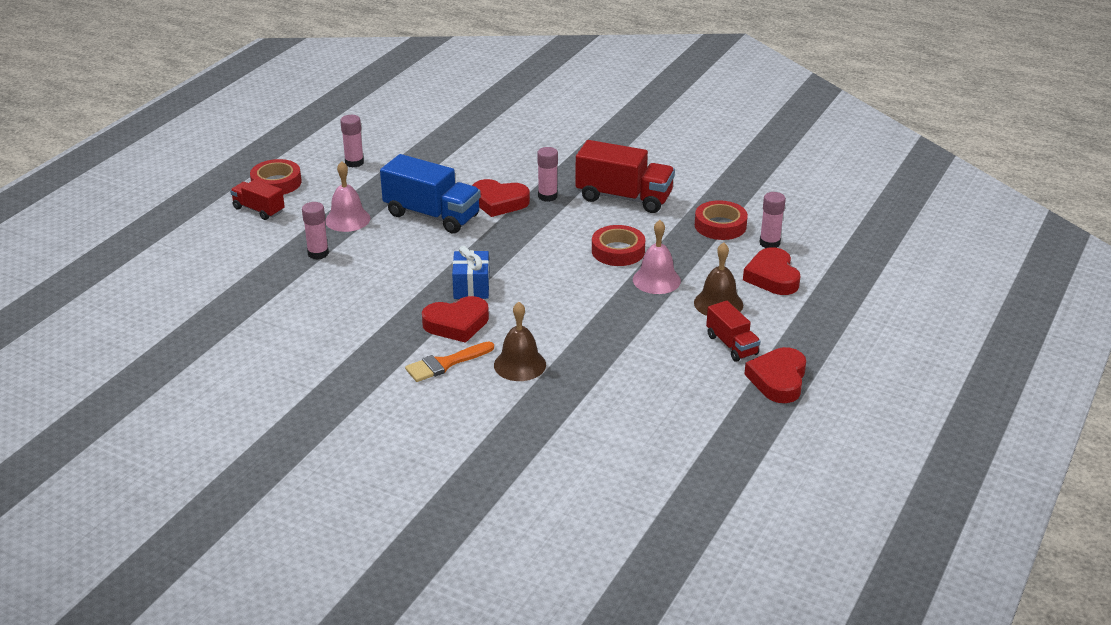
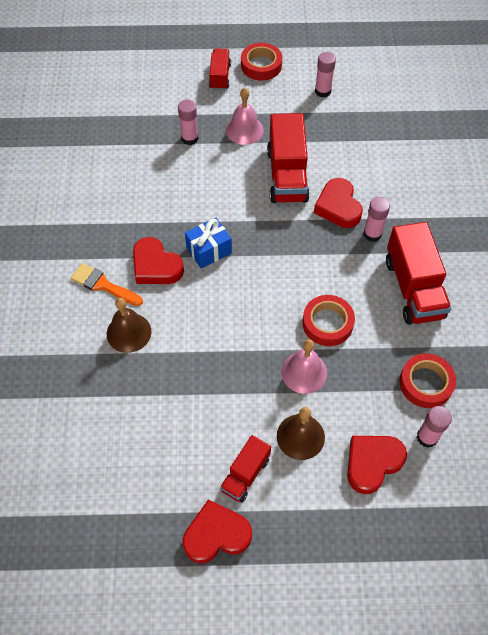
camera: 60 degrees right, 25 degrees up
(432, 215) = (287, 175): blue truck -> red truck

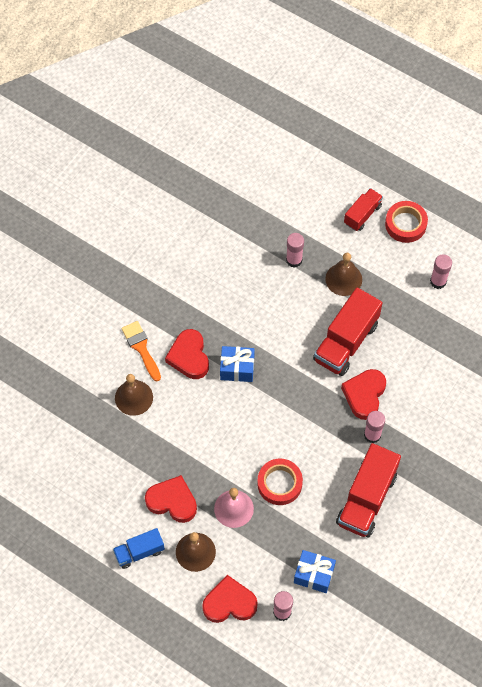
camera: 35 degrees right, 5 degrees up
(216, 535) = (92, 578): red heart -> red heart (172, 501)
(244, 130) = (343, 279): pink bell -> brown bell
(245, 474) = (139, 552): red truck -> blue truck
(426, 383) = (314, 575): red tape -> blue gift

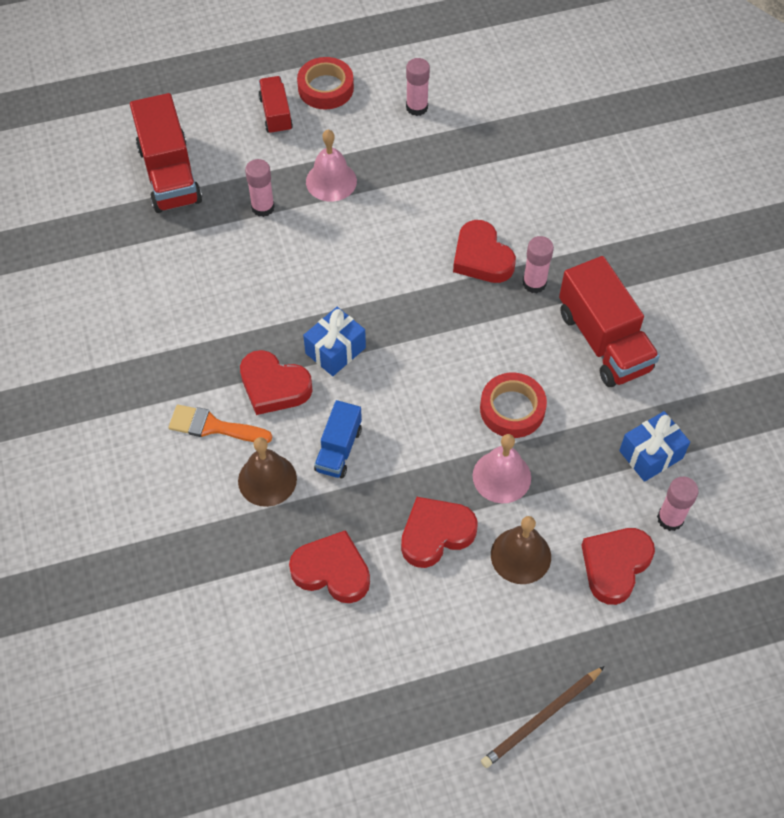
camera: 50 degrees left, 5 degrees down
(110, 468) = (332, 571): none -> red heart
(114, 626) = (541, 718): none -> brown pencil
(139, 552) = (468, 617): blue truck -> blue truck (338, 449)
(343, 279) = (331, 181): brown bell -> pink bell
(346, 342) = (404, 230): red truck -> red truck (169, 174)

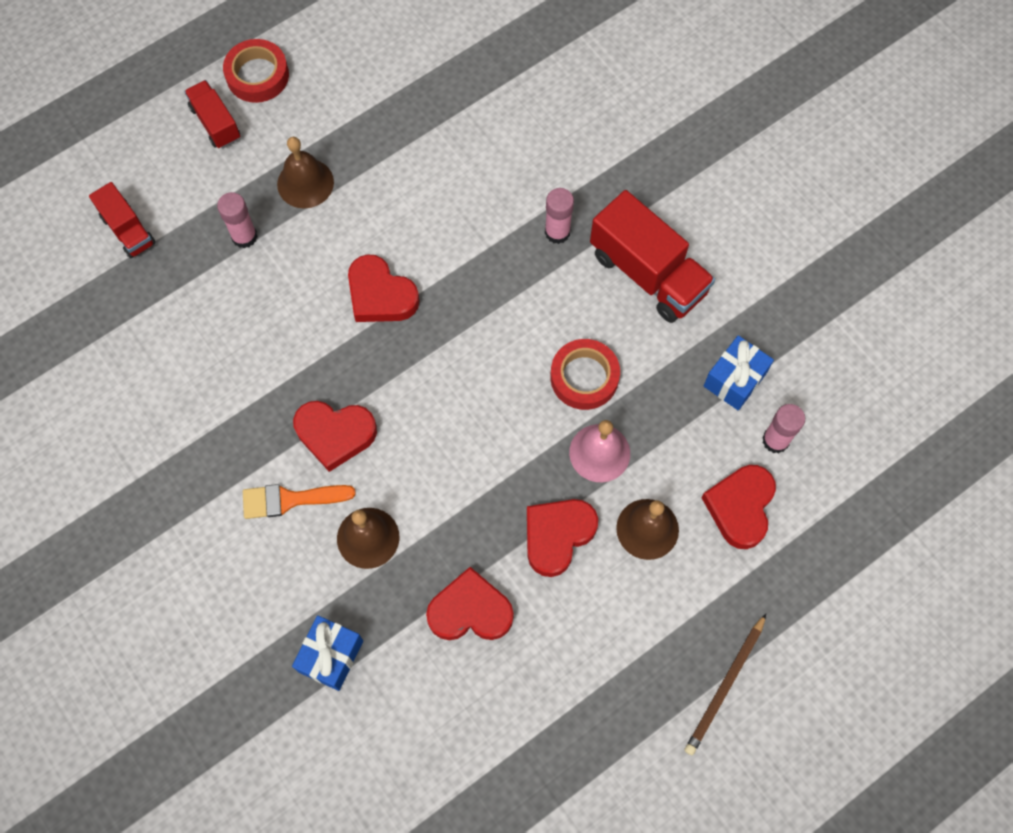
camera: 20 degrees left, 10 degrees up
(169, 174) = (128, 230): red truck -> red truck, size x0.57
(331, 181) = (305, 183): pink bell -> brown bell
(335, 350) = (383, 373): blue gift -> blue gift (331, 656)
(338, 449) = (427, 480): blue truck -> none
(417, 107) = (363, 69): pink glue stick -> none
(482, 257) = (494, 220): red heart -> red heart (380, 295)

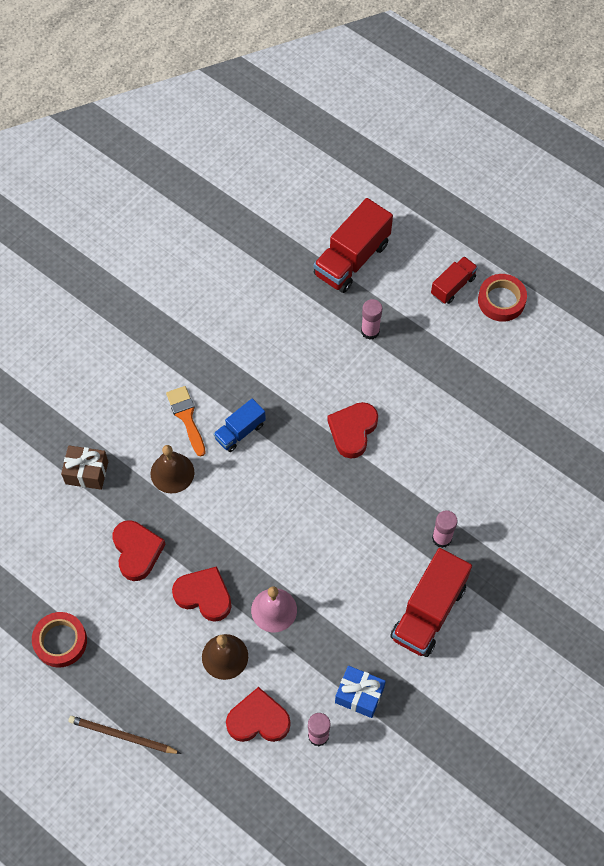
camera: 75 degrees right, 5 degrees down
(128, 230) = (352, 259): red truck -> red truck, size x1.76
(305, 183) = (425, 357): brown bell -> none
(331, 656) = (87, 472): blue gift -> brown gift
(335, 434) = (240, 431): red heart -> blue truck
(584, 377) = (329, 585): red tape -> red tape (60, 641)

